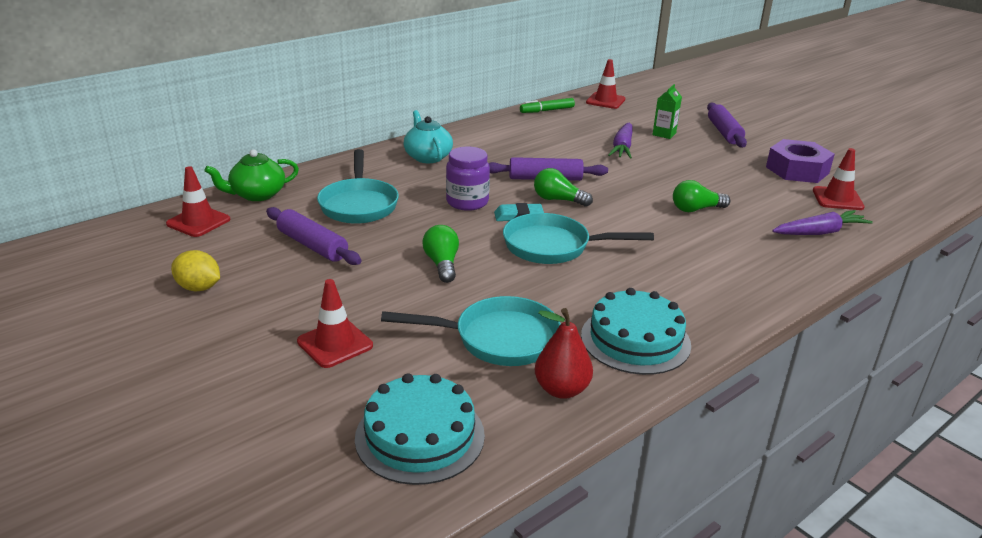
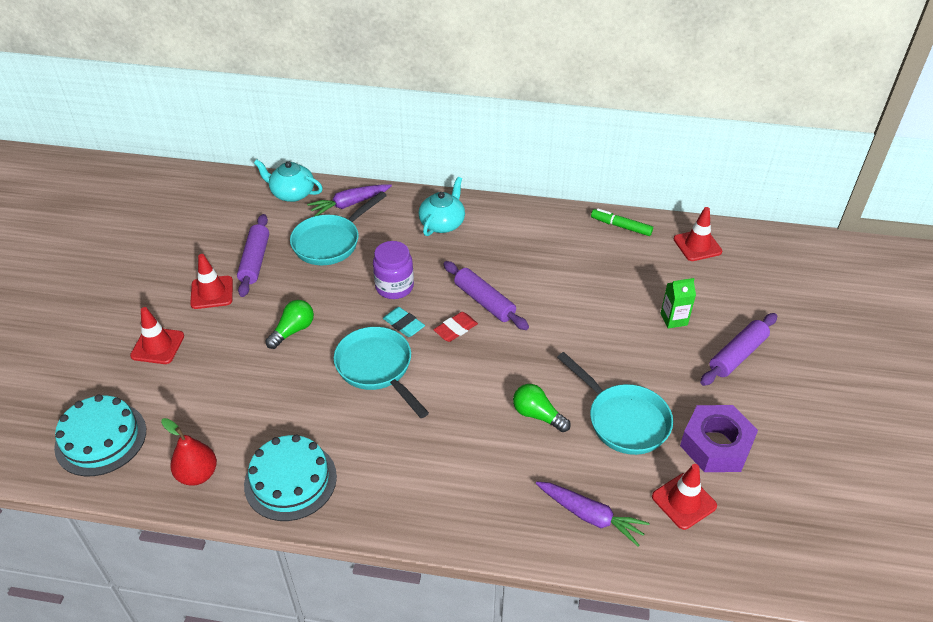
camera: 50 degrees right, 15 degrees up
(198, 222) = (232, 198): red traffic cone -> red traffic cone (212, 292)
(199, 288) = (163, 254): yellow lemon -> none
(257, 194) = (292, 193): green teapot -> turquoise teapot
(498, 339) = (227, 412): turquoise pan -> turquoise pan (623, 420)
(558, 200) = (455, 329): green light bulb -> red eraser
(622, 148) = (605, 310): purple carrot -> purple carrot (350, 204)

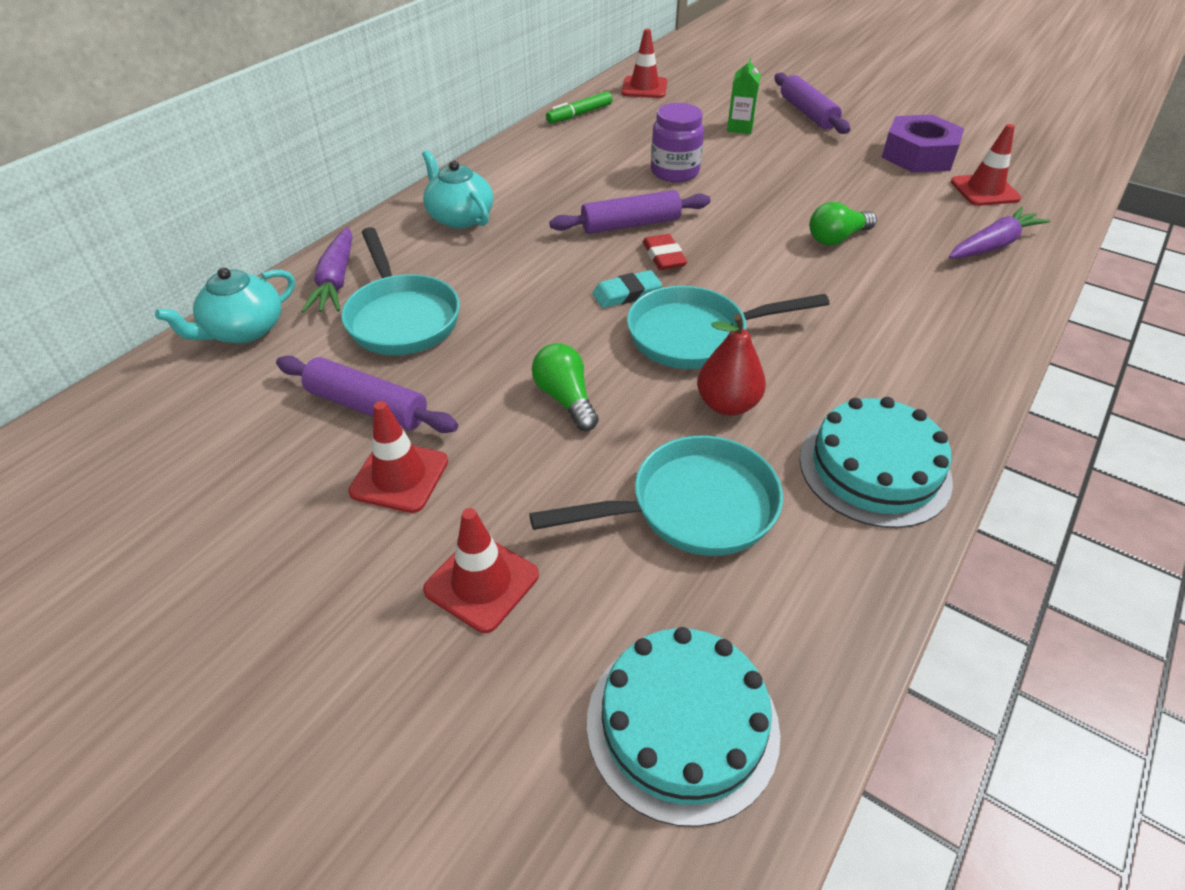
camera: 65 degrees left, 0 degrees up
(197, 474) = (827, 581): red pear -> red pear (727, 404)
(394, 287) = (548, 284): purple jar -> purple jar (674, 172)
(623, 420) = (866, 191): turquoise pan -> turquoise pan (692, 507)

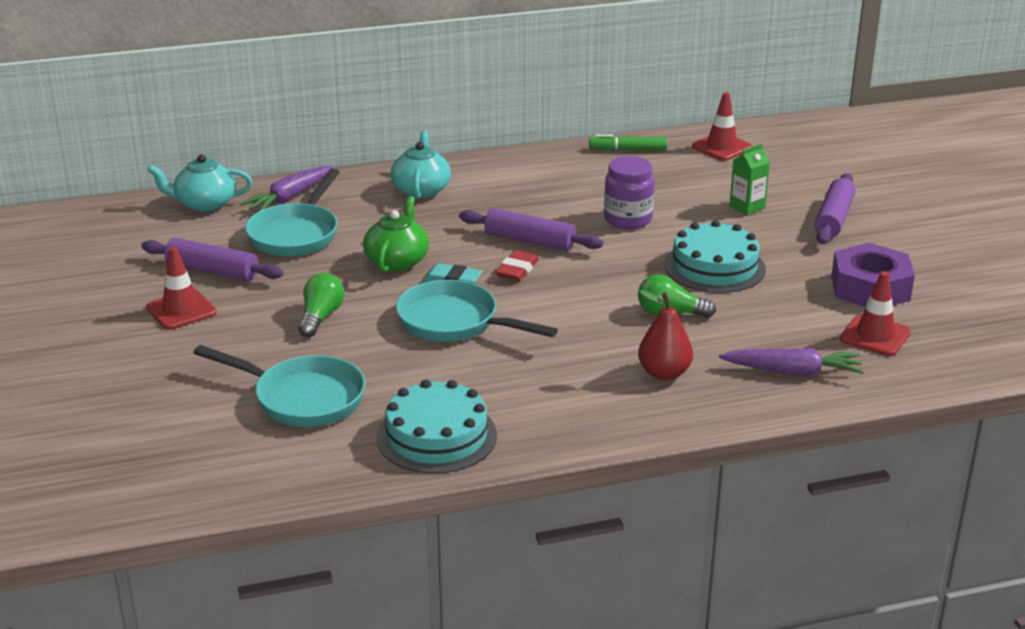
camera: 40 degrees right, 15 degrees down
(367, 406) = (213, 271): purple rolling pin -> purple rolling pin turned 45 degrees counterclockwise
(481, 582) = (153, 372): red traffic cone -> none
(547, 298) = (397, 261): none -> green teapot
(682, 725) = (155, 469): turquoise cake -> turquoise cake (714, 267)
(727, 404) = (408, 365): red pear -> red pear (664, 373)

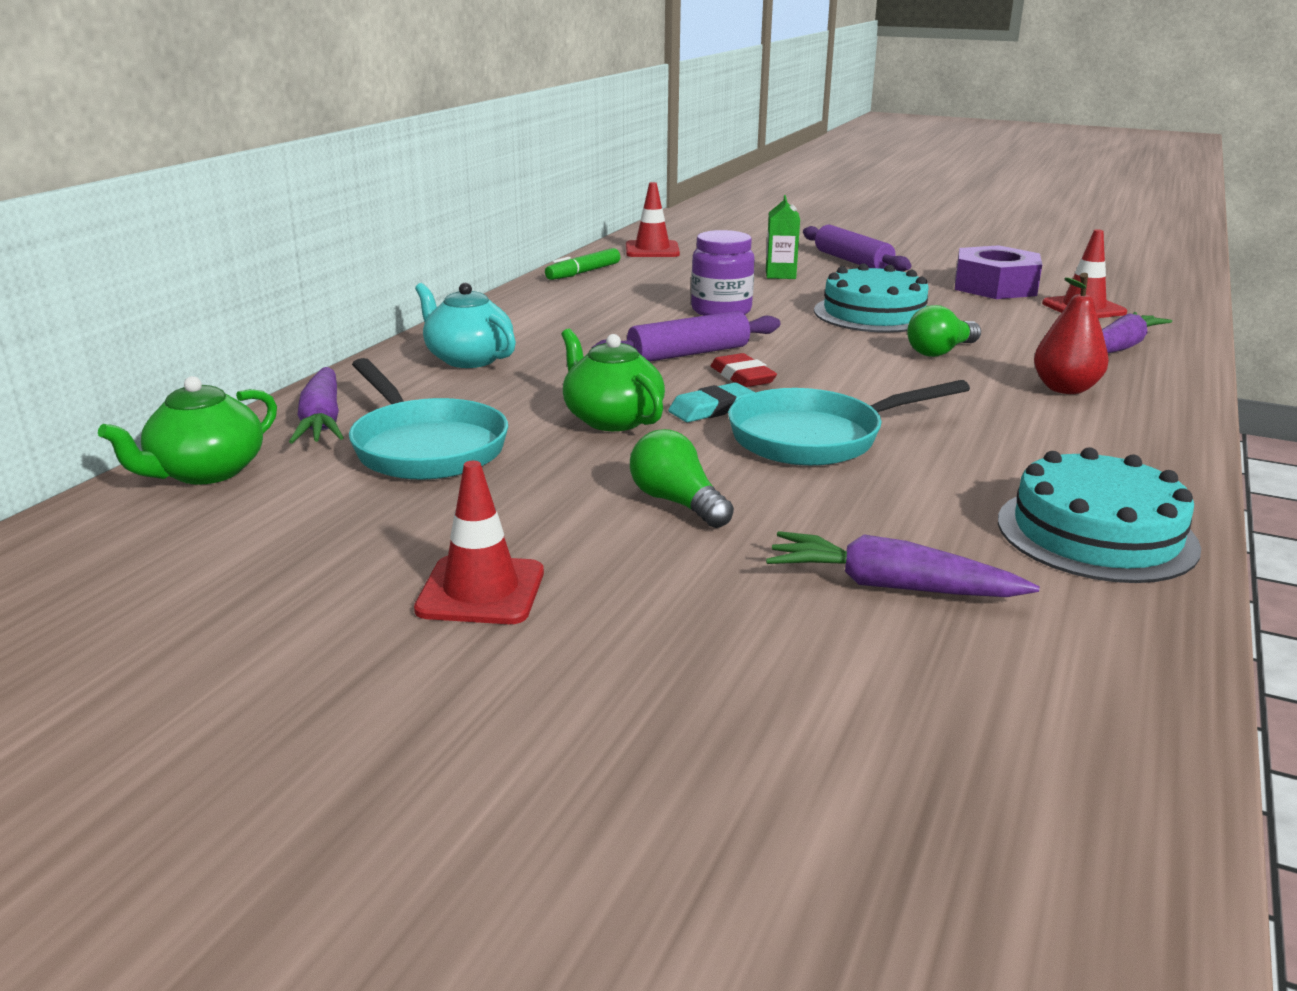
camera: 50 degrees left, 5 degrees down
(204, 204) = (206, 472): turquoise teapot -> green teapot
(213, 271) = (409, 529): purple rolling pin -> none
(302, 398) = (890, 586): turquoise pan -> purple carrot

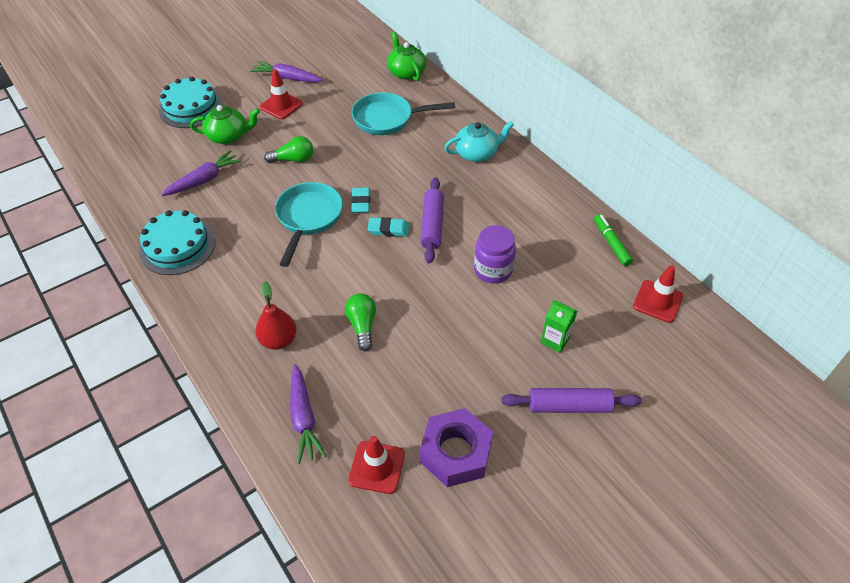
camera: 120 degrees right, 25 degrees up
(322, 420) = (433, 101): purple carrot -> purple carrot (287, 78)
(611, 419) = (374, 171): green teapot -> green teapot (228, 136)
(742, 377) = (388, 229): red eraser -> turquoise eraser
(874, 313) = (443, 338): turquoise cake -> turquoise cake (191, 108)

